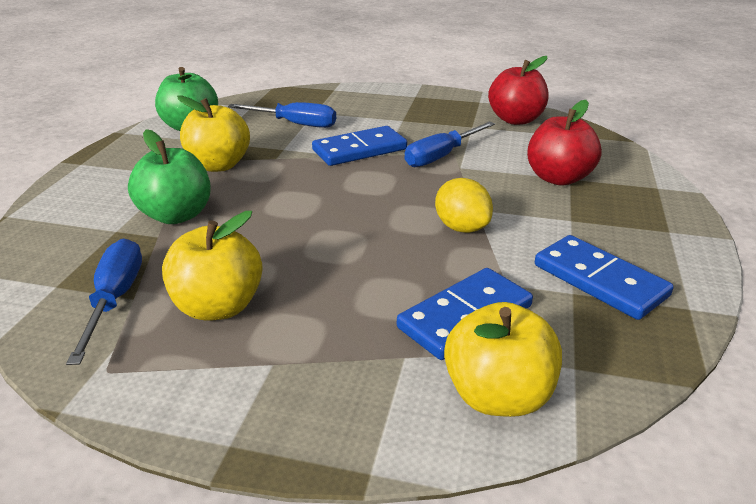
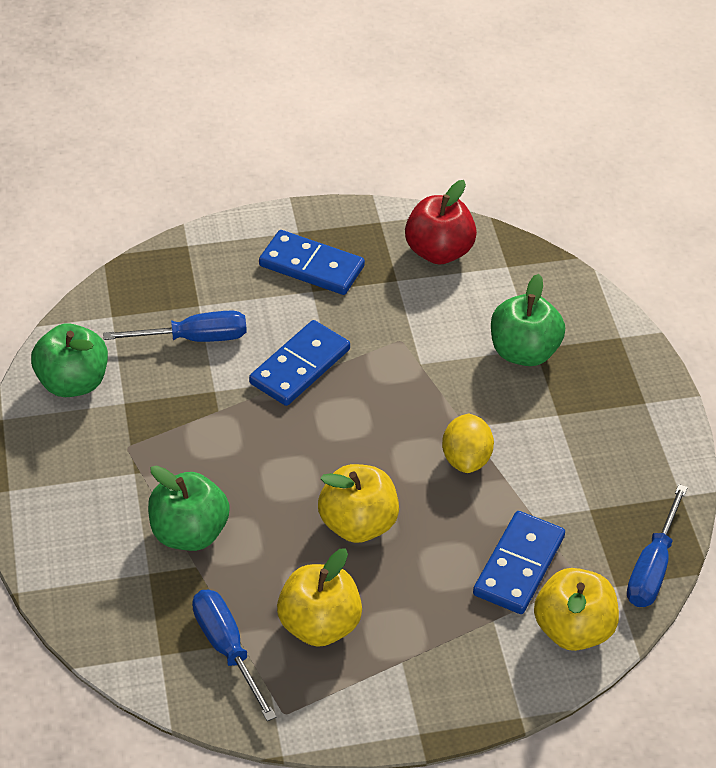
camera: 25 degrees left, 15 degrees up
(219, 165) = (167, 443): yellow apple -> yellow apple (358, 524)
(441, 156) = (392, 350): blue screwdriver -> blue screwdriver (653, 567)
(461, 227) = (466, 459): yellow lemon -> yellow lemon turned 60 degrees clockwise
(558, 178) = (524, 352): red apple -> green apple
(600, 280) = (606, 488): blue domino -> blue domino (311, 266)

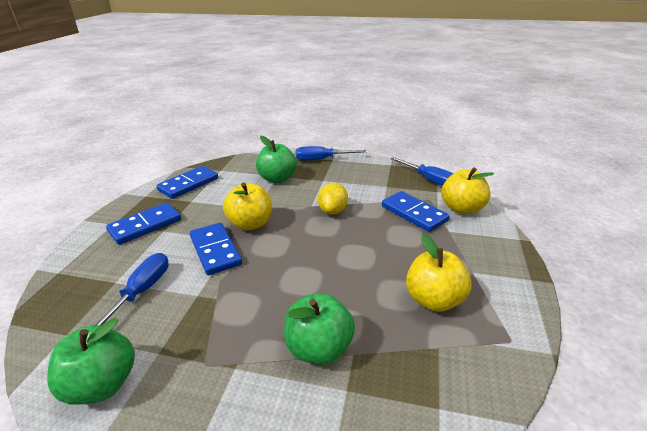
camera: 65 degrees left, 15 degrees down
(227, 649) = (444, 358): blue screwdriver -> blue screwdriver (322, 159)
(358, 524) = (357, 260): yellow apple -> yellow apple (250, 224)
(439, 251) = (188, 184): red apple -> blue domino
(466, 459) = (333, 211): yellow lemon -> yellow lemon turned 75 degrees clockwise

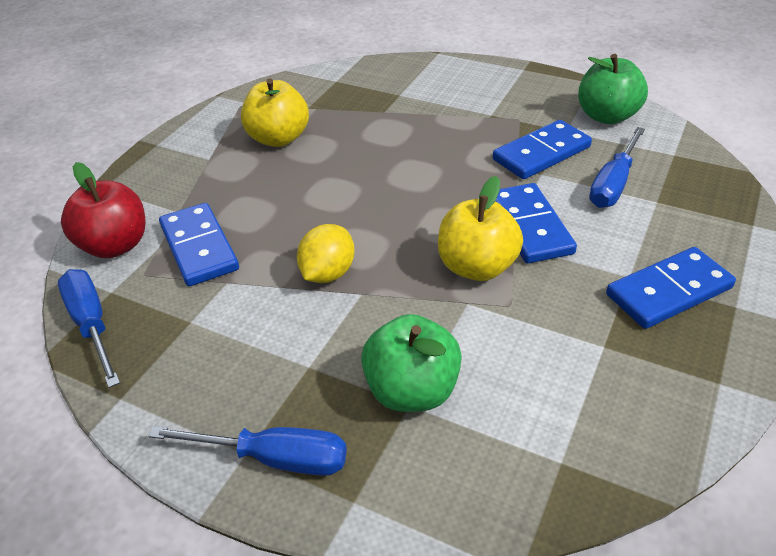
camera: 165 degrees left, 10 degrees up
(188, 184) = (630, 408): blue domino -> blue domino (541, 153)
(319, 348) = (413, 117): green apple -> none
(462, 208) = (115, 245): yellow apple -> red apple

